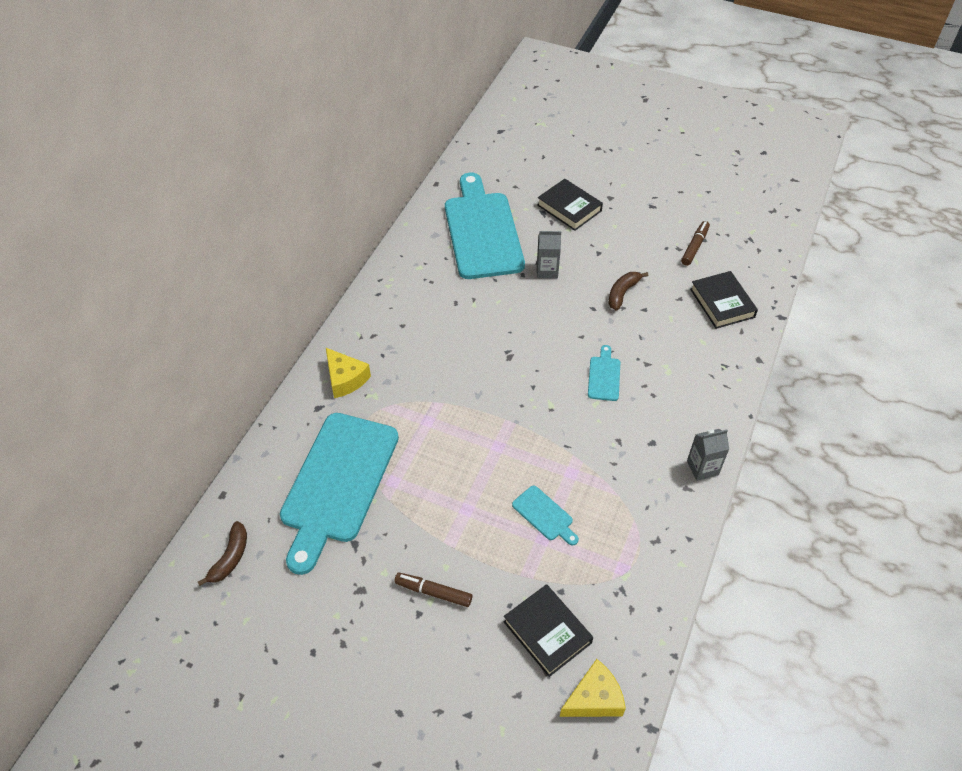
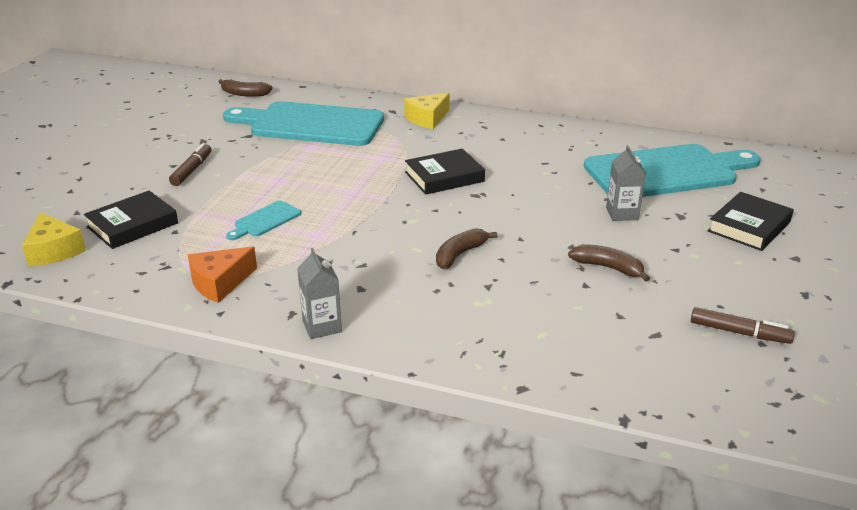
camera: 85 degrees right, 20 degrees down
(604, 376) = (460, 254): turquoise cutting board -> brown banana
(647, 543) = (219, 283): none -> orange cheese
(722, 303) = (628, 356): black book -> black book (444, 177)

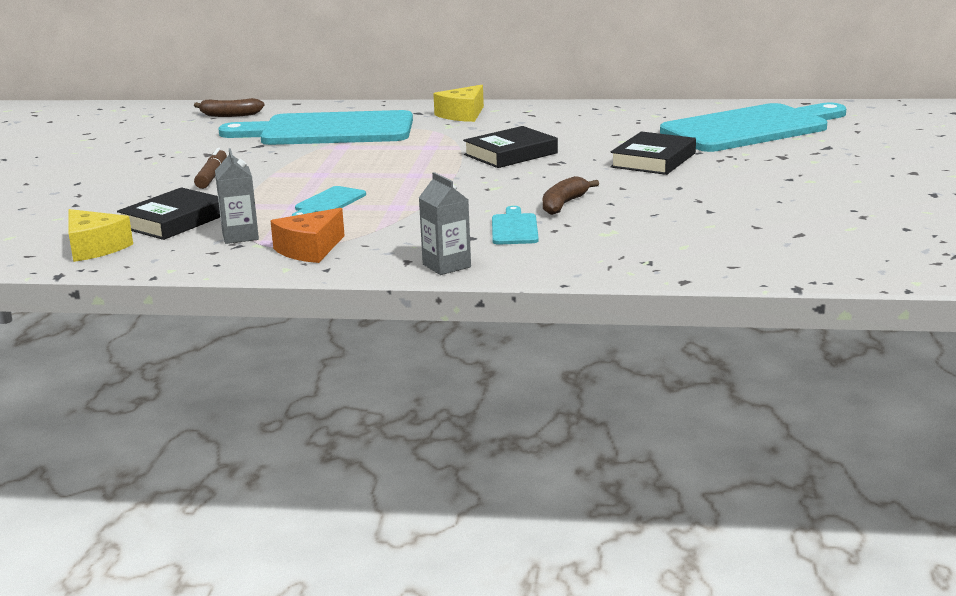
camera: 10 degrees left, 10 degrees down
(403, 282) = (514, 228): none -> turquoise cutting board
(608, 267) = (726, 197): brown banana -> none
(622, 213) = (720, 161): grey carton -> grey carton (240, 236)
(739, 333) = (881, 224): brown marker -> none
(749, 226) = (856, 157): black book -> black book (653, 160)

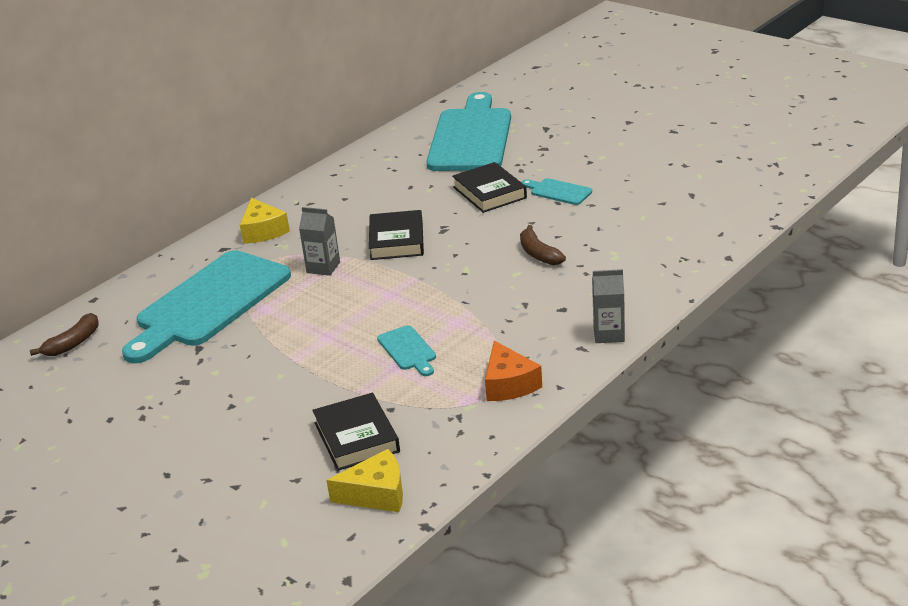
camera: 55 degrees left, 10 degrees up
(212, 176) = (256, 392): brown marker -> none
(240, 236) = (438, 410): grey carton -> grey carton (323, 267)
(514, 228) = (564, 287): turquoise cutting board -> turquoise cutting board (558, 191)

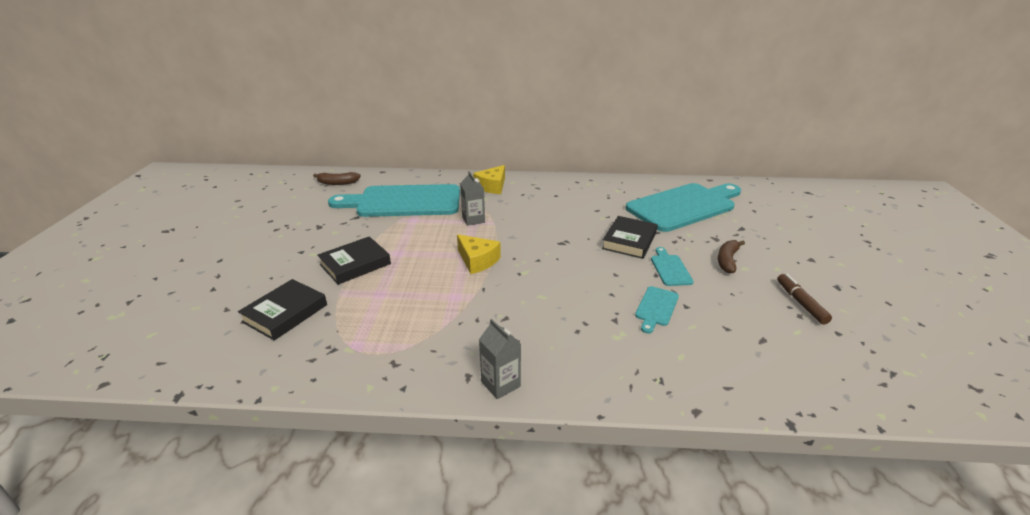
camera: 50 degrees right, 0 degrees up
(376, 494) = (216, 352): yellow cheese -> yellow cheese (477, 261)
(397, 240) = (530, 231): black book -> black book (355, 264)
(408, 350) = (404, 290): turquoise cutting board -> turquoise cutting board (656, 308)
(509, 384) = (389, 357): orange cheese -> none
(538, 254) = (578, 295): brown banana -> brown banana (727, 260)
(672, 156) = (800, 303): none -> brown marker

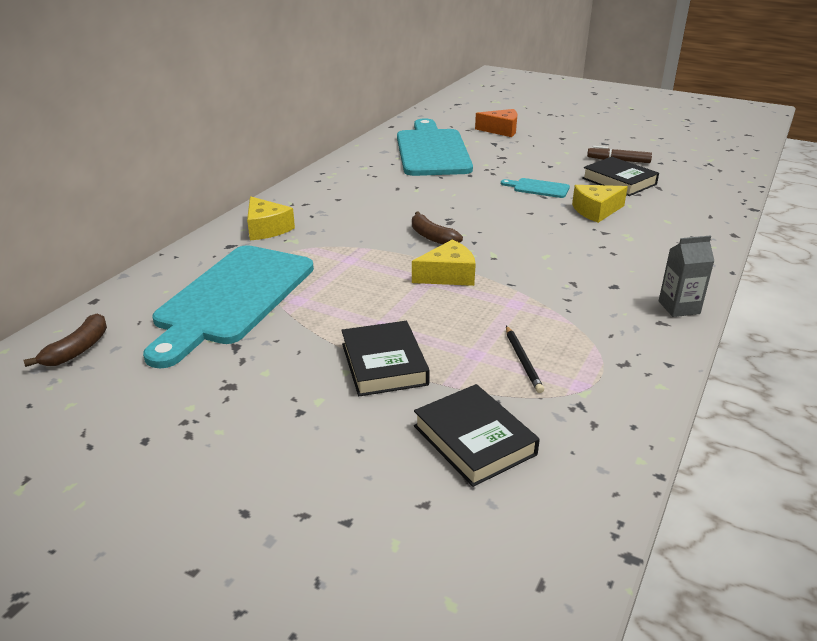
camera: 65 degrees left, 0 degrees up
(379, 314) = (522, 360): none -> black pencil
(473, 220) = (345, 258): grey carton -> none
(629, 241) = (475, 190): black book -> black book (619, 181)
(656, 308) = (596, 211): turquoise cutting board -> yellow cheese
(727, 260) = (542, 164): brown banana -> brown banana (432, 237)
(778, 225) = (501, 130): none -> orange cheese

